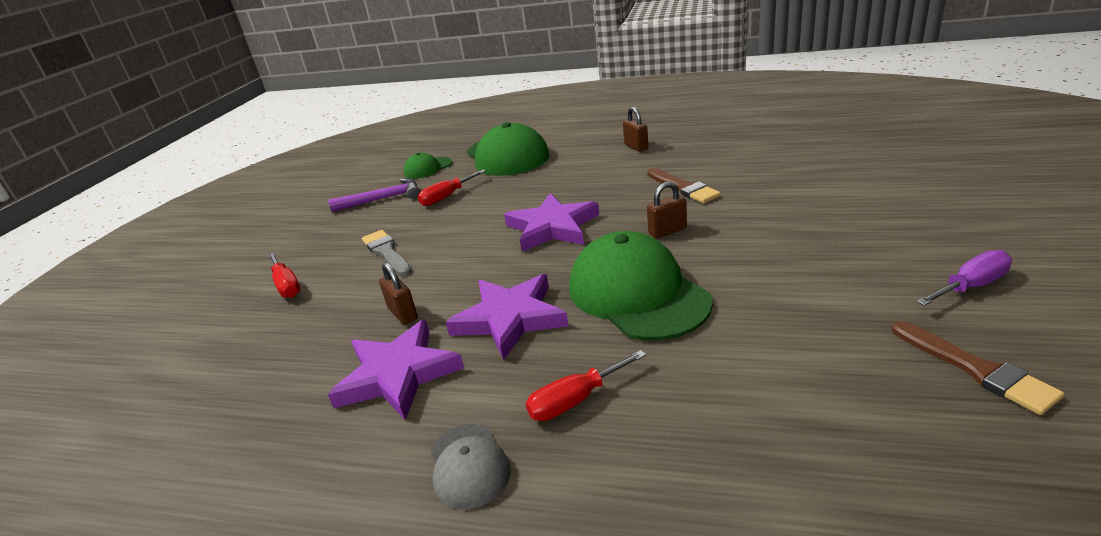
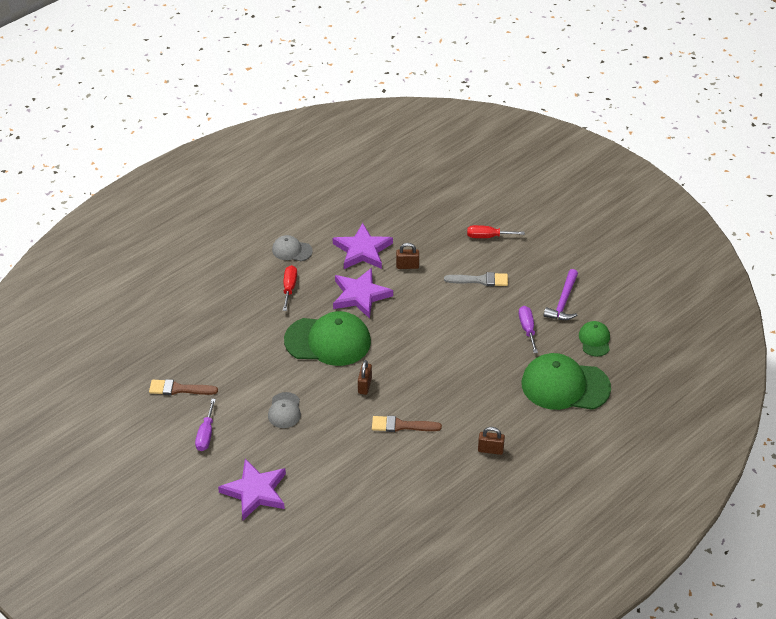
camera: 120 degrees right, 15 degrees up
(447, 197) = (527, 329): red screwdriver -> purple screwdriver
(552, 227) = (425, 349): purple star -> purple star (255, 491)
(805, 256) = (284, 410): none -> grey cap

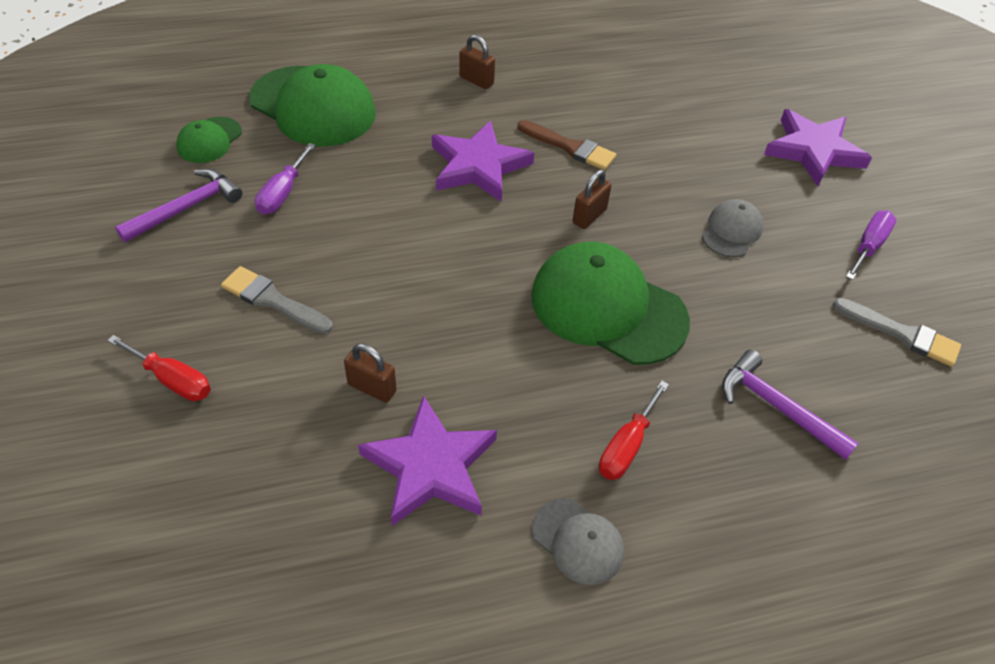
camera: 155 degrees left, 5 degrees up
(179, 389) = (901, 334): brown brush -> grey brush
(231, 329) = (777, 407): none -> purple hammer
(360, 295) = (500, 367): purple star -> purple star (478, 166)

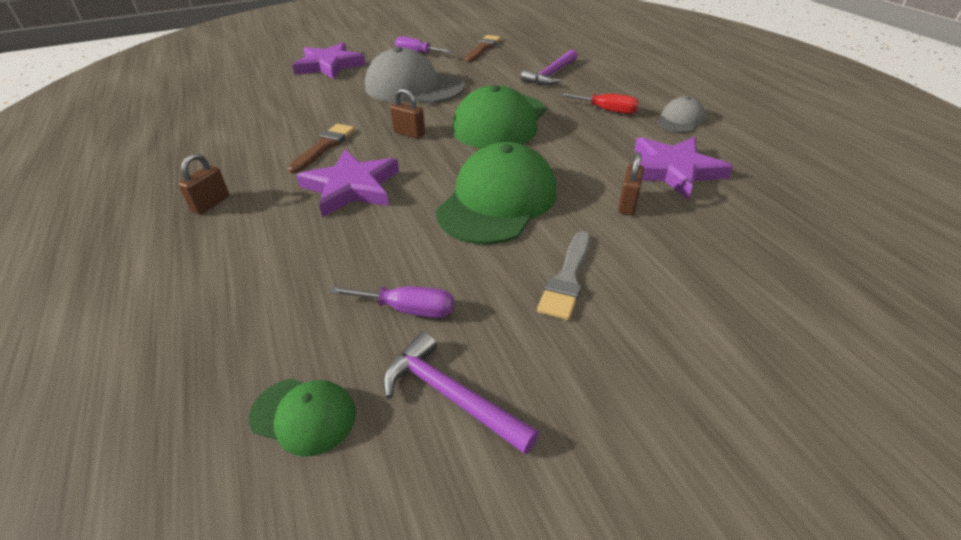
camera: 95 degrees left, 10 degrees down
(173, 380) = (700, 323): red screwdriver -> none
(313, 106) = (236, 321): green cap -> green cap (497, 201)
(731, 231) = (413, 87): grey cap -> grey cap, size x2.01
(901, 334) = (483, 48): grey brush -> brown brush

